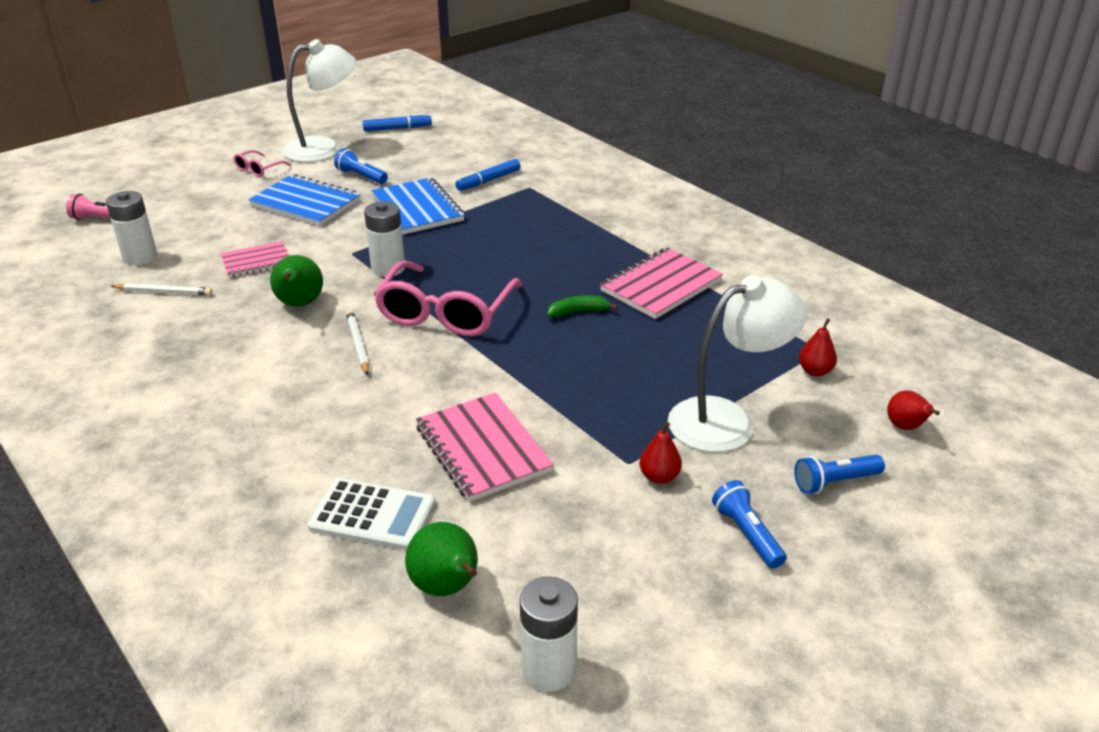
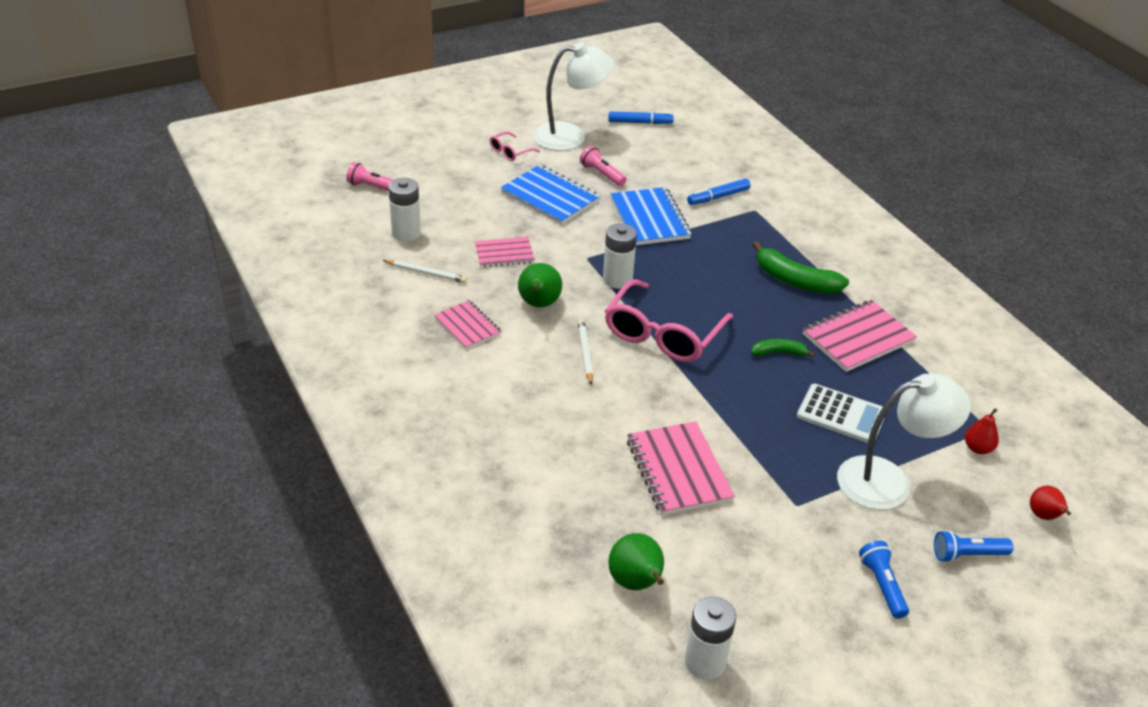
camera: 10 degrees right, 5 degrees up
(215, 338) = (467, 326): none -> pink notebook
(361, 176) = (602, 174): blue flashlight -> pink flashlight
(372, 515) = (584, 512): white calculator -> white calculator (841, 414)
(583, 243) = (795, 280): none -> green banana
(659, 477) = (820, 522): red pear -> none

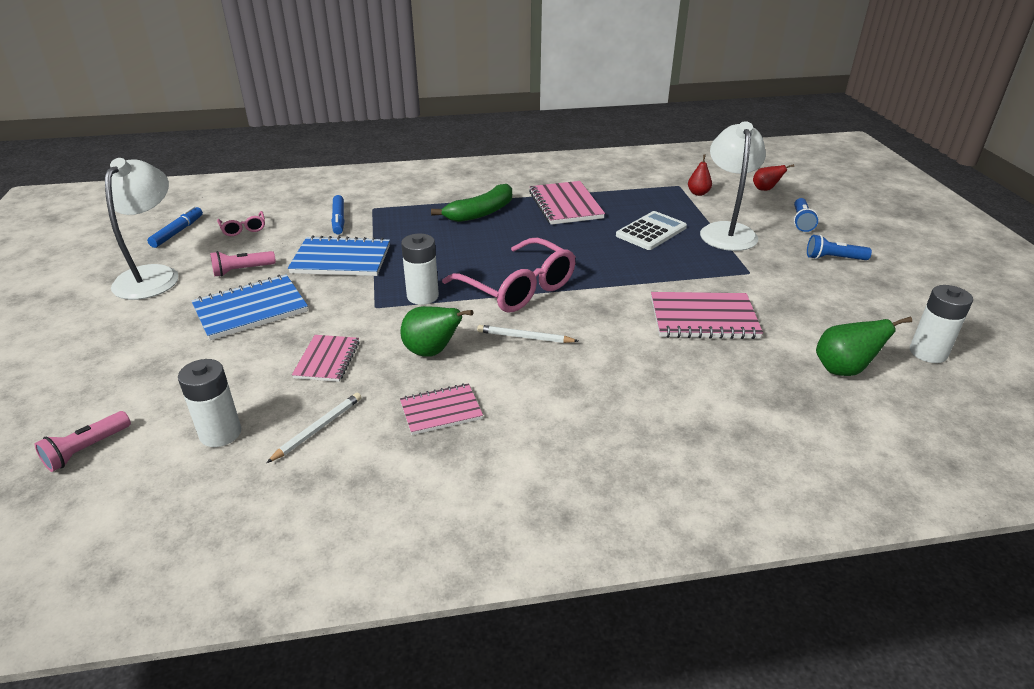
camera: 70 degrees left, 5 degrees down
(510, 152) = (136, 320): pink glasses -> pink glasses (243, 229)
(778, 353) = (568, 240): green banana -> none

